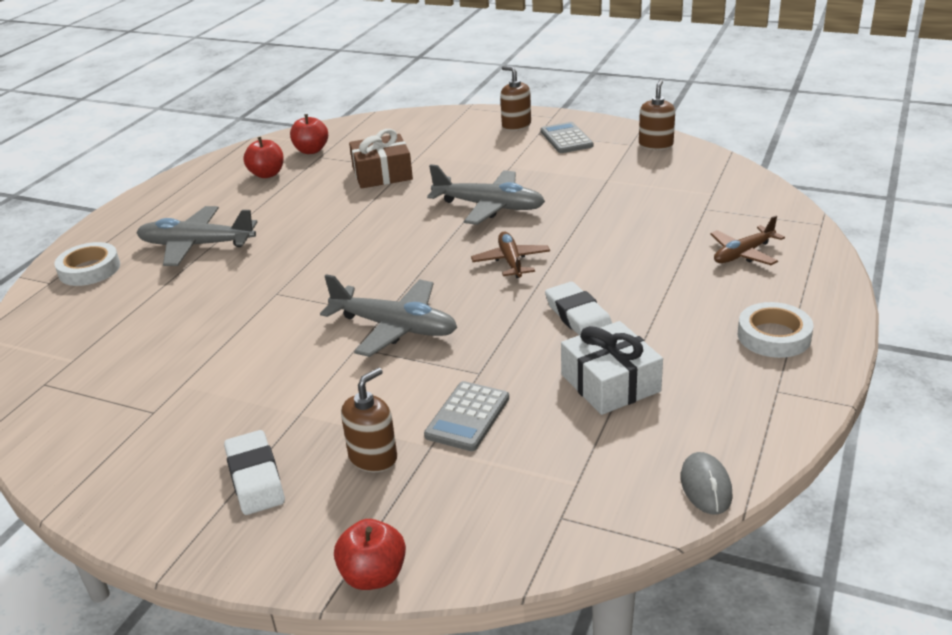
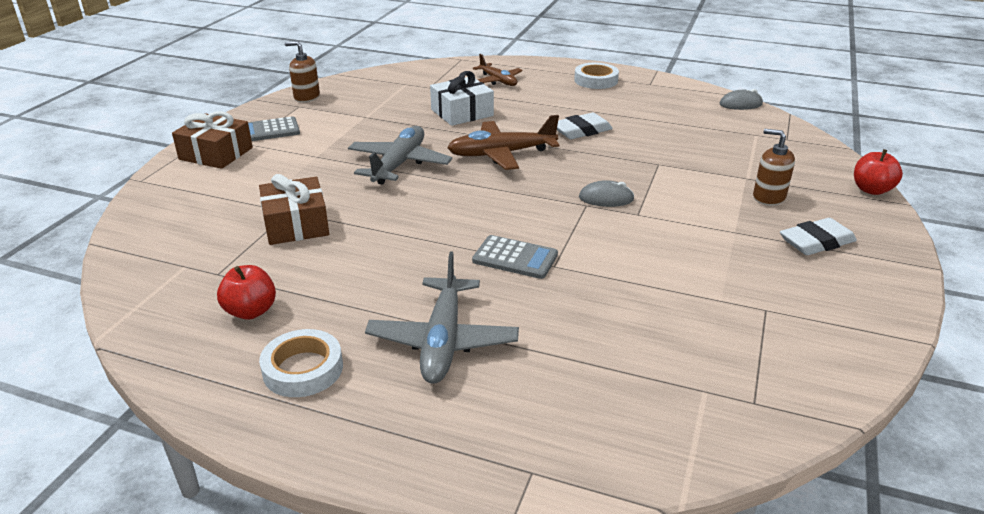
camera: 95 degrees left, 0 degrees up
(89, 269) = (497, 434): white tape -> white tape (303, 369)
(311, 150) = (193, 282): red apple -> none
(395, 327) = (606, 198): grey plane -> grey mouse
(467, 417) = (710, 166): grey calculator -> grey calculator (515, 258)
(511, 261) = (501, 154): brown plane -> brown plane, size x1.57
(516, 125) = (216, 153): brown soap dispenser -> brown gift
(610, 383) = (657, 123): white gift -> white gift (462, 112)

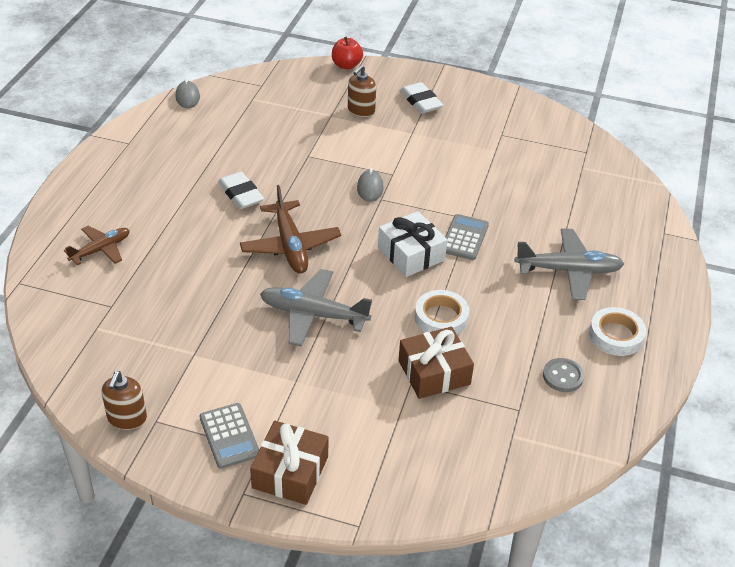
camera: 95 degrees left, 10 degrees up
(251, 311) = (563, 376): red apple -> grey button
(462, 112) = (190, 276): white gift -> white gift (411, 254)
(596, 80) = (113, 178): white tape -> white tape (441, 318)

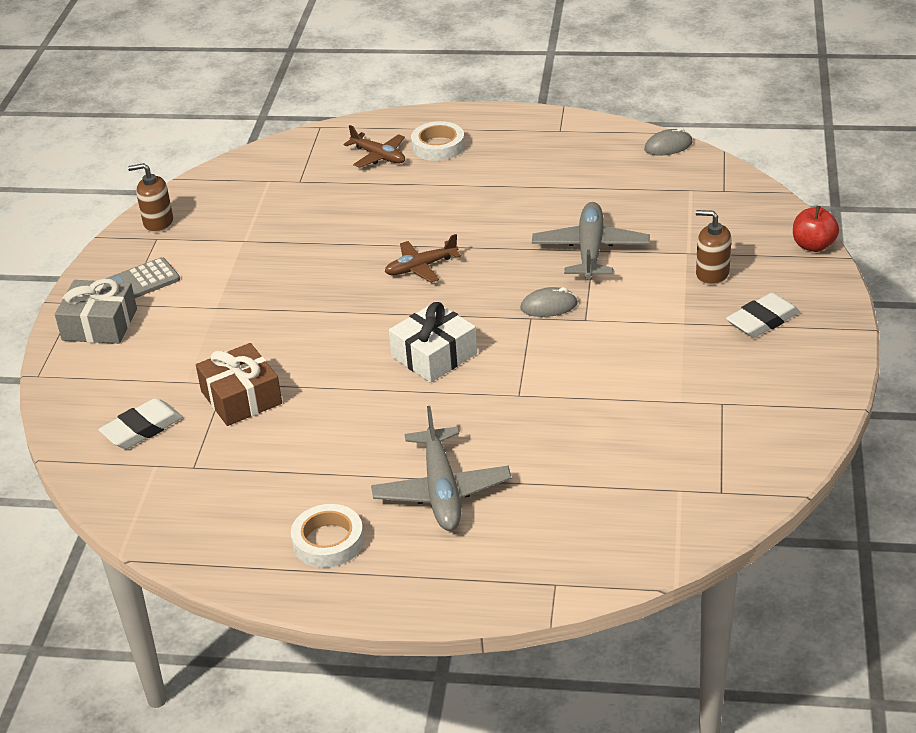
camera: 85 degrees right, 5 degrees down
(241, 194) = (499, 218): white eraser -> white eraser (142, 429)
(290, 246) = (420, 267): brown plane -> brown plane, size x0.64
(290, 472) = (99, 325): brown gift -> grey gift
(313, 314) = (314, 301): grey plane -> grey plane (590, 250)
(441, 318) = (329, 392): white tape -> white tape (438, 146)
(464, 238) = (478, 393): grey calculator -> none
(563, 376) = (249, 498): grey button -> none

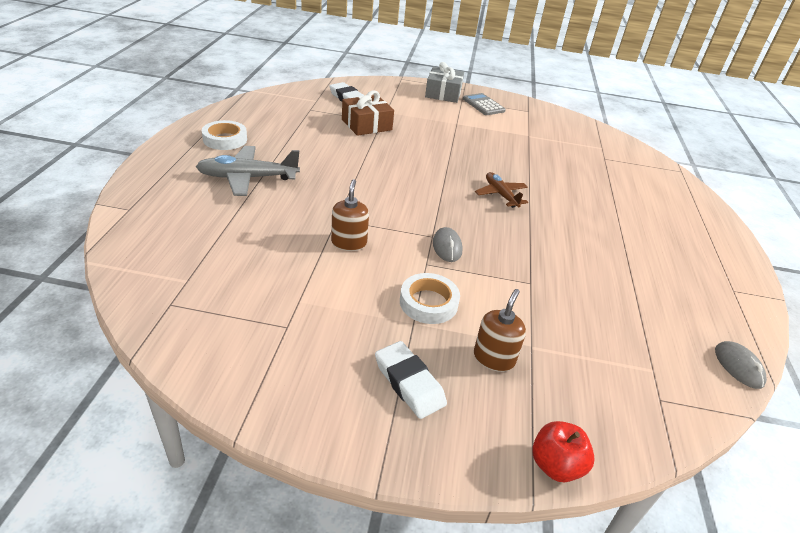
camera: 85 degrees right, 0 degrees up
(158, 222) = (545, 112): brown soap dispenser -> brown soap dispenser (349, 243)
(379, 156) = (649, 191): brown plane -> none
(434, 355) = (393, 189): white gift -> none
(438, 146) = (675, 219): white tape -> white tape (428, 303)
(590, 250) = (530, 281): grey plane -> none

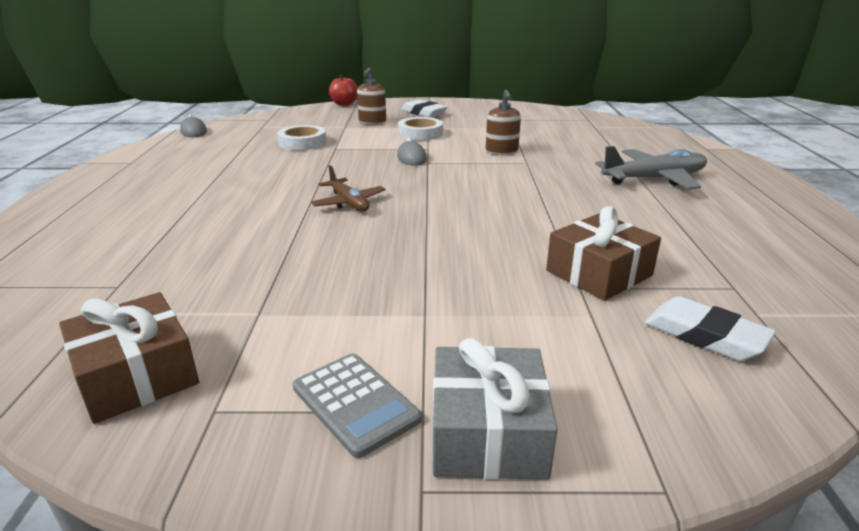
camera: 175 degrees right, 10 degrees down
(225, 139) = (754, 212): white tape -> white tape (302, 143)
(562, 123) = (136, 375): none -> brown gift

